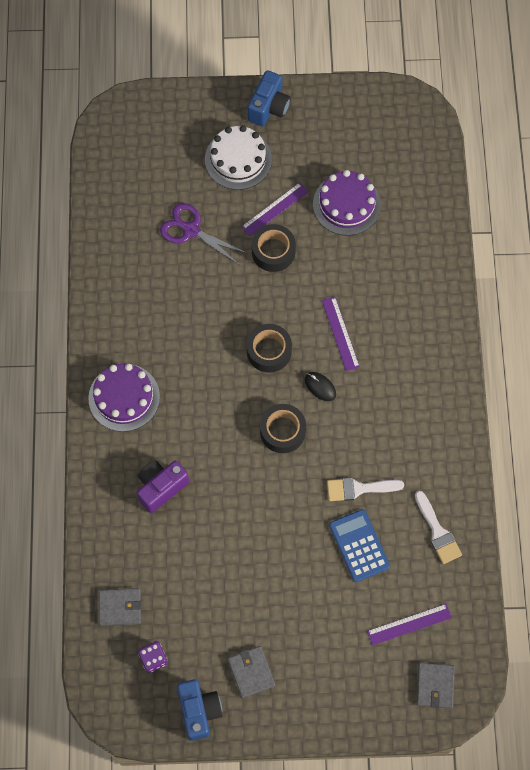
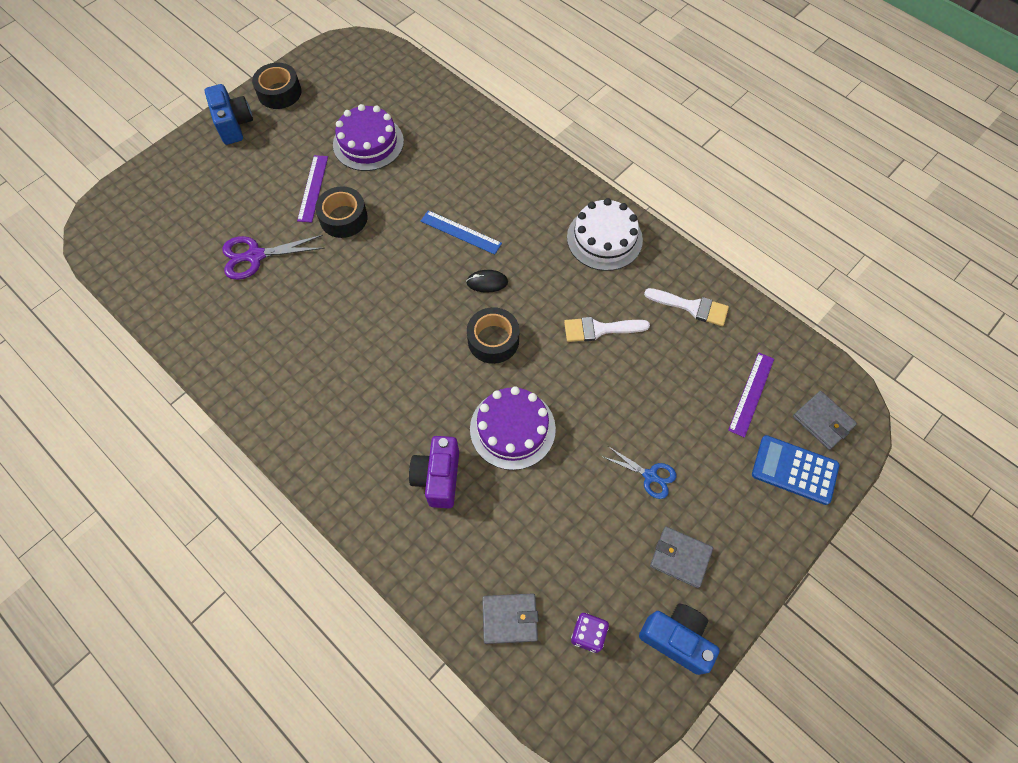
camera: 45 degrees left, 5 degrees down
(120, 607) = (509, 618): grey wallet -> grey wallet turned 45 degrees clockwise
(124, 397) = (327, 433): purple cake -> purple cake (512, 429)
(238, 159) = (244, 177): white cake -> white cake (604, 238)
(269, 351) = (417, 291): black tape -> black tape (279, 92)
(286, 610) = (650, 476): none -> blue scissors
(340, 333) = (460, 232): purple ruler -> blue ruler
(359, 488) = (599, 329): white brush -> white brush turned 45 degrees clockwise
(359, 545) = (648, 371): blue calculator -> blue calculator (794, 470)

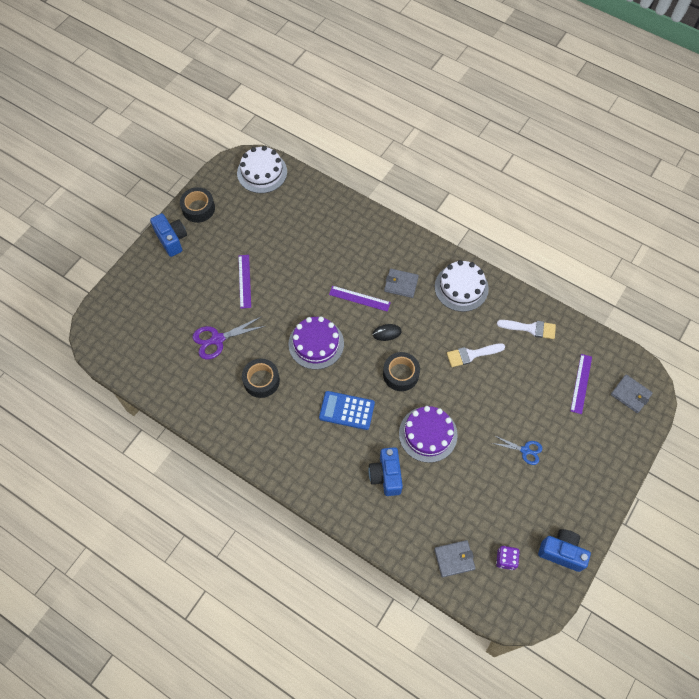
camera: 10 degrees left, 0 degrees up
(343, 218) = (273, 300): black tape -> black tape (261, 381)
(368, 143) = (275, 239): purple cake -> purple cake (316, 343)
(373, 61) = (262, 172): none -> white cake
(438, 477) = (386, 475): purple camera -> blue camera
(460, 232) = (359, 298): blue ruler -> purple ruler
(680, 557) = (554, 500): grey wallet -> grey wallet (401, 284)
(794, 470) = (617, 430): blue calculator -> blue calculator (347, 410)

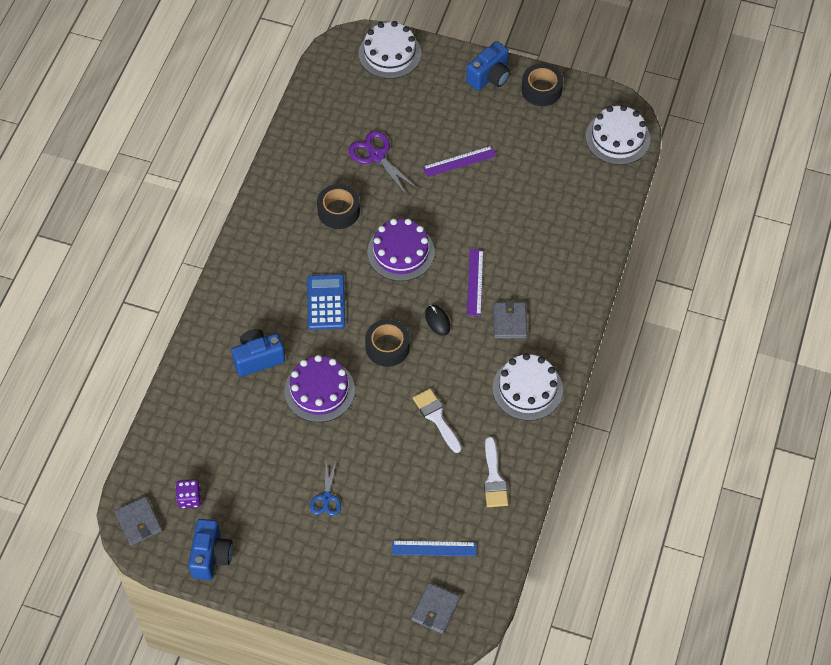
camera: 75 degrees right, 5 degrees down
(118, 305) = (390, 53): none -> white cake
(454, 559) = (179, 445): grey wallet -> grey wallet (139, 522)
(581, 383) = (434, 548): purple ruler -> blue ruler

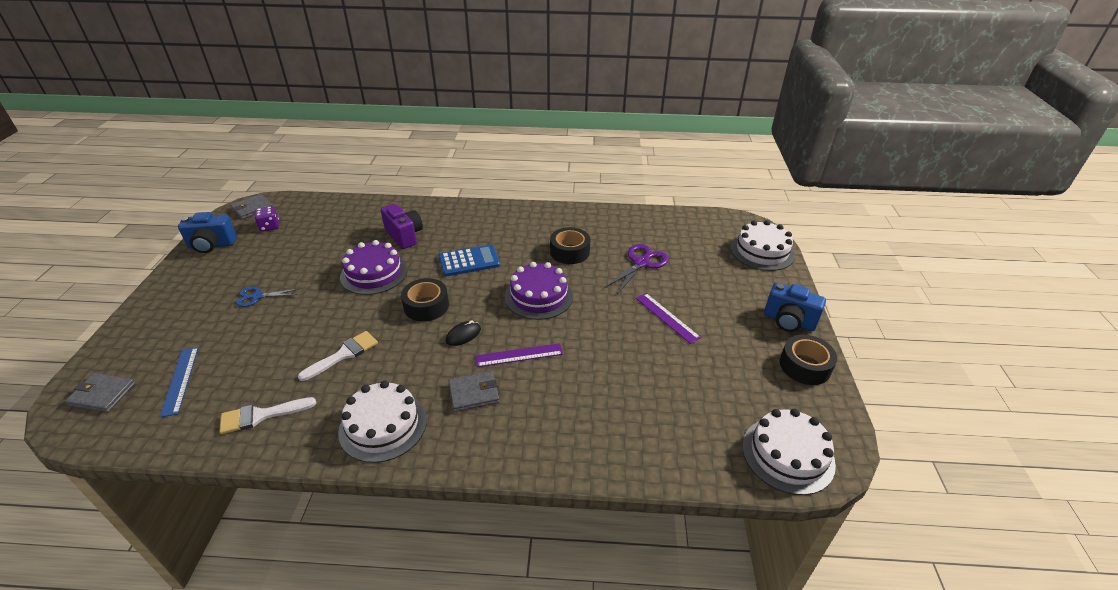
camera: 75 degrees right, 20 degrees down
(258, 358) = (404, 236): blue camera -> purple camera

